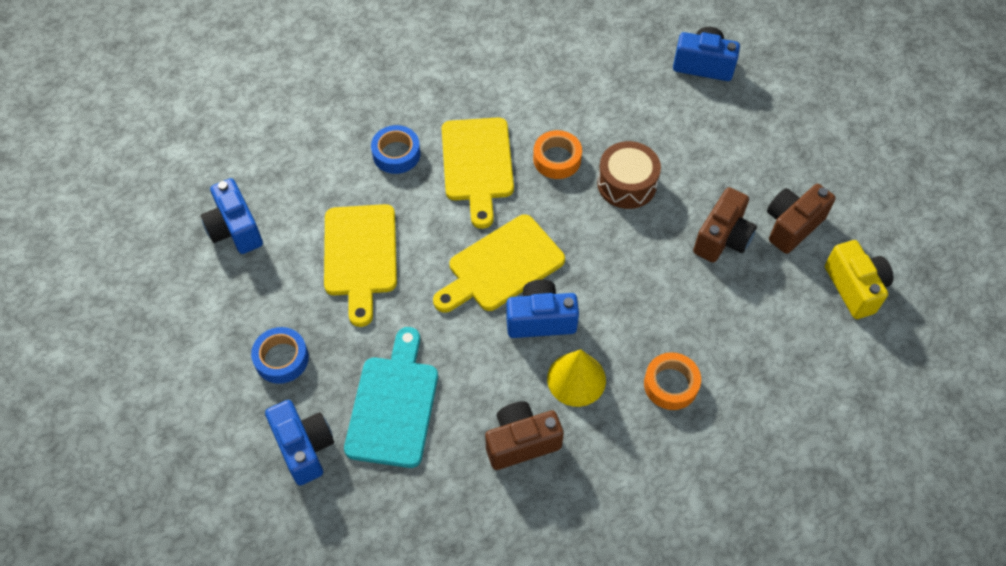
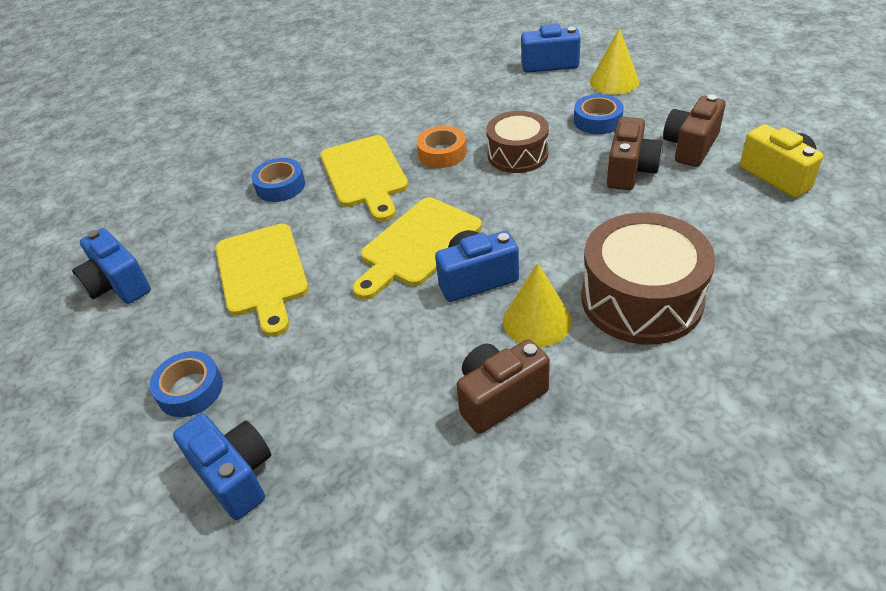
camera: 10 degrees left, 15 degrees down
(393, 405) = (336, 400): turquoise cutting board -> none
(671, 384) = (641, 299): orange tape -> brown drum
(719, 163) = (597, 120): none -> blue tape
(758, 113) = (614, 81): none -> yellow cone

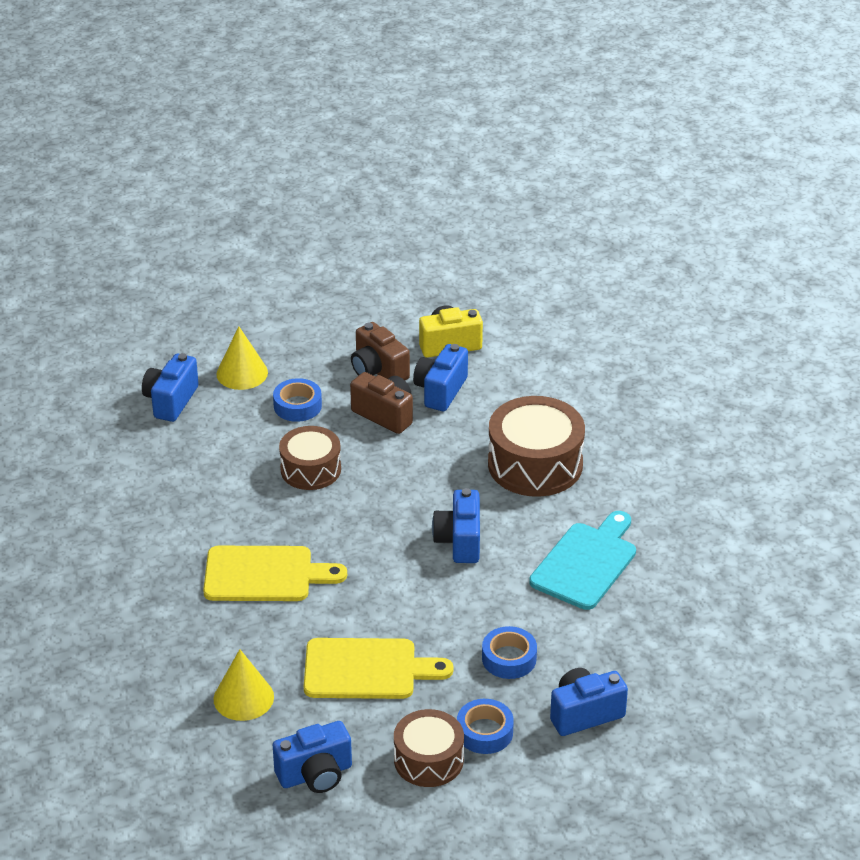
camera: 75 degrees left, 5 degrees down
(144, 357) = (428, 760): none -> brown drum
(280, 186) = (237, 638): blue tape -> blue tape (509, 658)
(417, 245) = (395, 564): yellow cutting board -> none
(442, 153) = (270, 515): orange tape -> none
(499, 397) = (586, 563): brown camera -> turquoise cutting board
(537, 321) = (525, 522): yellow cone -> yellow cone (243, 698)
(699, 193) = (440, 391): none -> blue camera

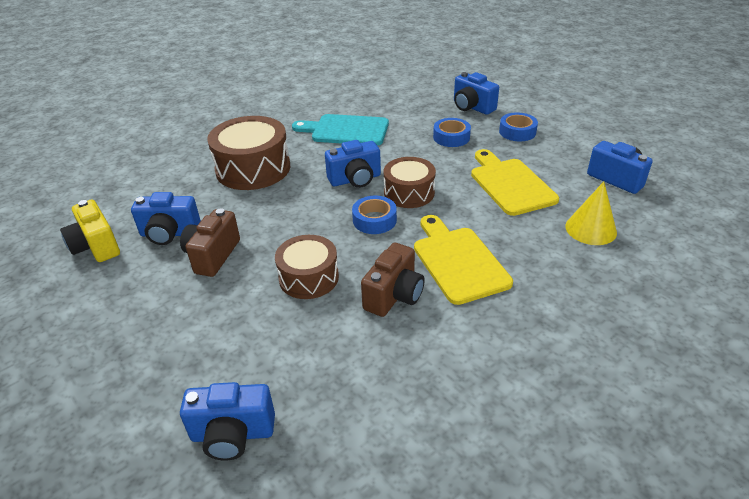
camera: 110 degrees left, 0 degrees up
(242, 373) = (163, 384): yellow cone -> none
(297, 406) = (214, 317): blue tape -> blue tape (374, 220)
(378, 370) = (144, 279): brown camera -> brown camera (394, 295)
(428, 760) = (558, 144): brown drum -> brown drum (409, 193)

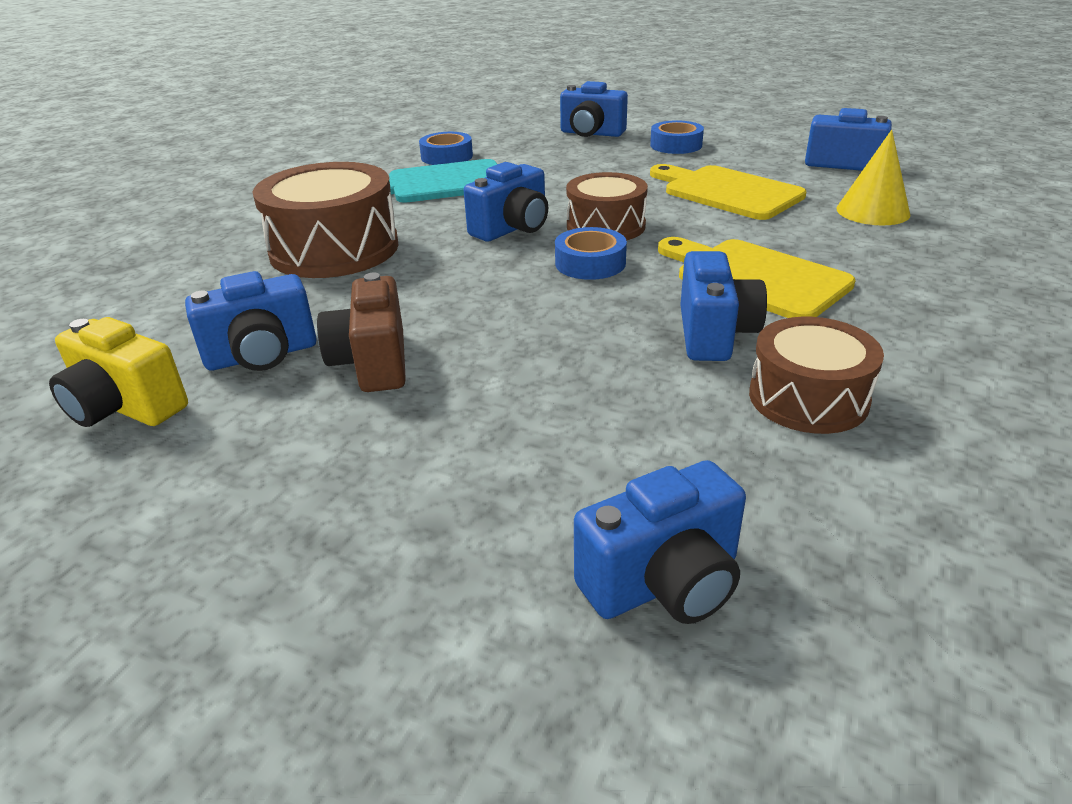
camera: 25 degrees left, 5 degrees down
(309, 277) = (564, 348): brown drum -> brown drum (808, 398)
(394, 295) = (714, 334): brown camera -> blue camera
(451, 137) = (598, 164): blue tape -> blue tape (447, 156)

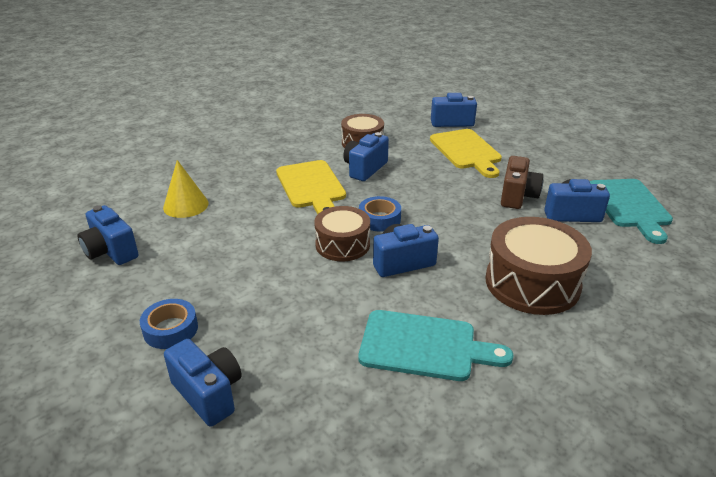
camera: 155 degrees left, 0 degrees up
(125, 407) = (630, 206): yellow camera -> turquoise cutting board
(447, 156) = (393, 405): blue tape -> none
(727, 192) = (230, 250): yellow cutting board -> yellow cutting board (466, 151)

